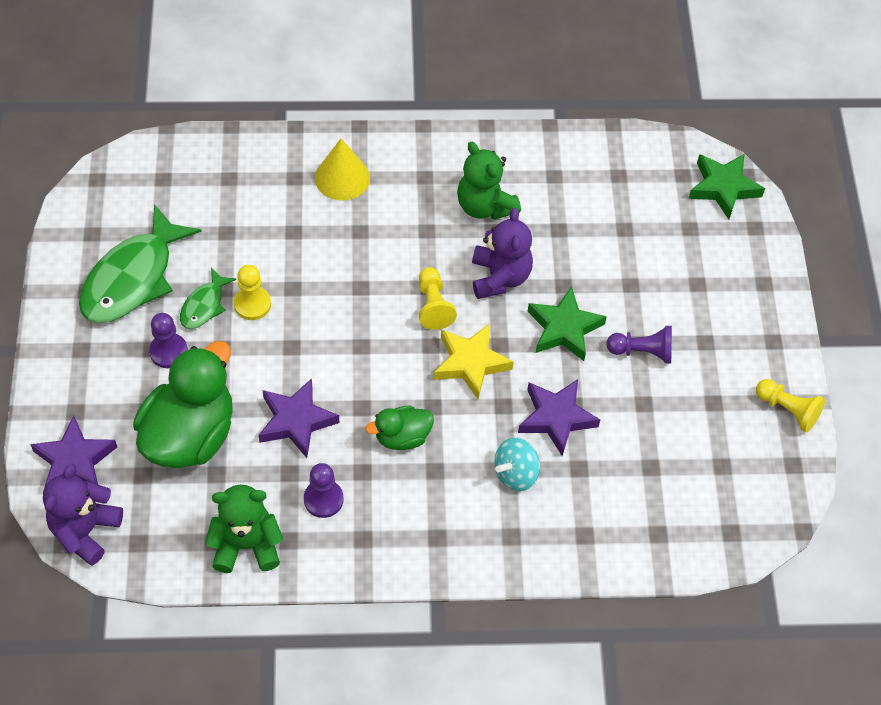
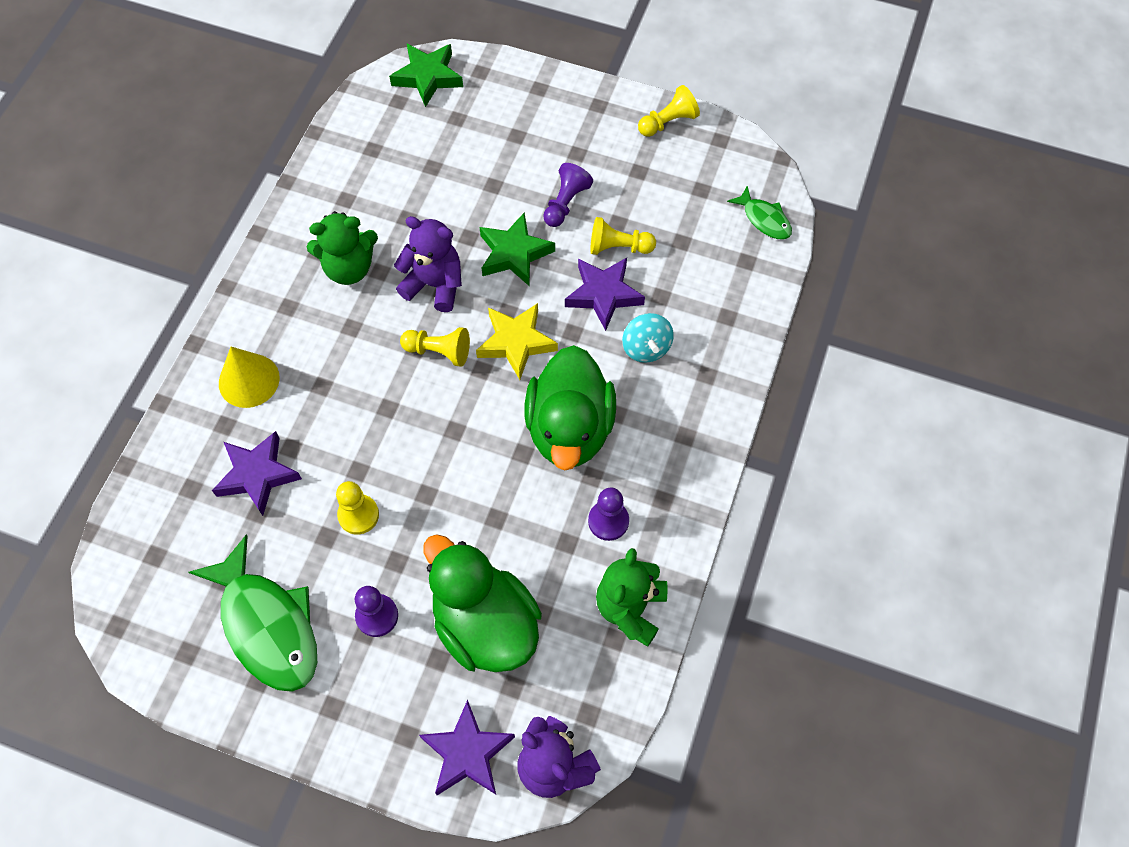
camera: 65 degrees left, 5 degrees up
(204, 305) = (337, 563): green fish -> green fish (764, 219)
(296, 421) = (512, 517): purple star -> purple star (257, 475)
(402, 437) = (570, 429): green duck -> green duck, size x1.97
(615, 413) = (618, 247): none -> yellow pawn

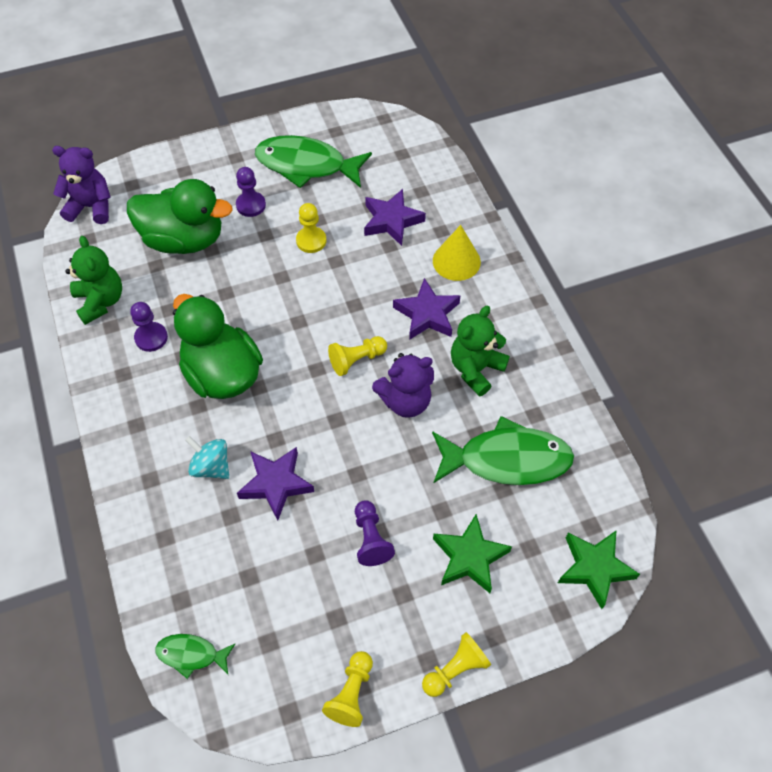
camera: 140 degrees right, 5 degrees down
(405, 183) = (507, 459): none -> green fish
(467, 753) = (144, 184): purple star -> purple star (427, 314)
(514, 253) = (371, 466): green star -> green star (469, 557)
(516, 342) = (309, 403): yellow star -> none
(618, 247) = (296, 532): yellow pawn -> yellow pawn (455, 669)

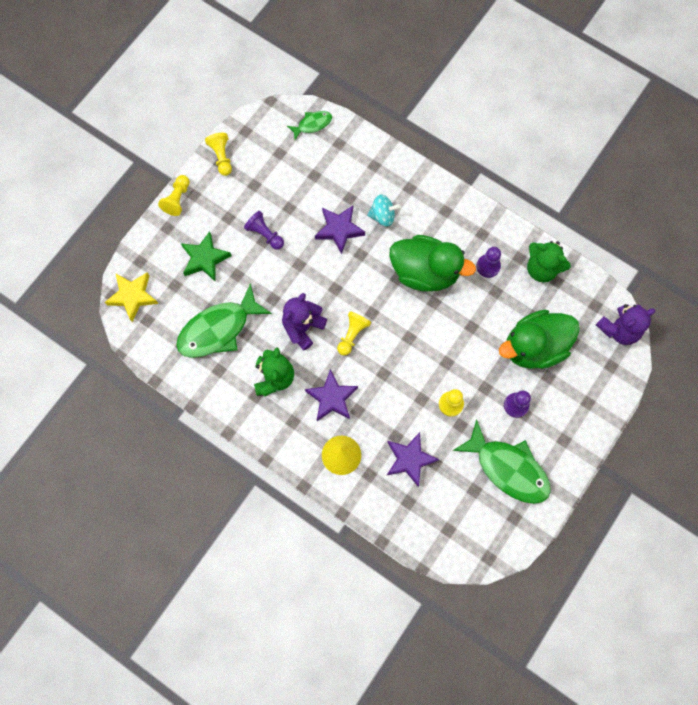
camera: 145 degrees right, 15 degrees up
(306, 165) = (508, 468): green fish -> green fish turned 60 degrees clockwise
(594, 568) = (133, 296): green star -> yellow star

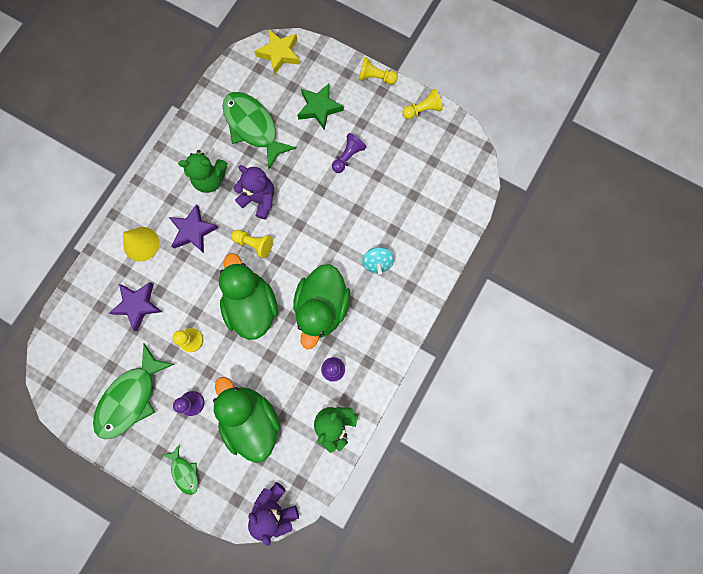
camera: 85 degrees right, 5 degrees up
(312, 124) = (467, 188): green fish -> green fish (184, 472)
(339, 230) = (359, 223): purple star -> none
(418, 341) = (252, 305): none -> green duck

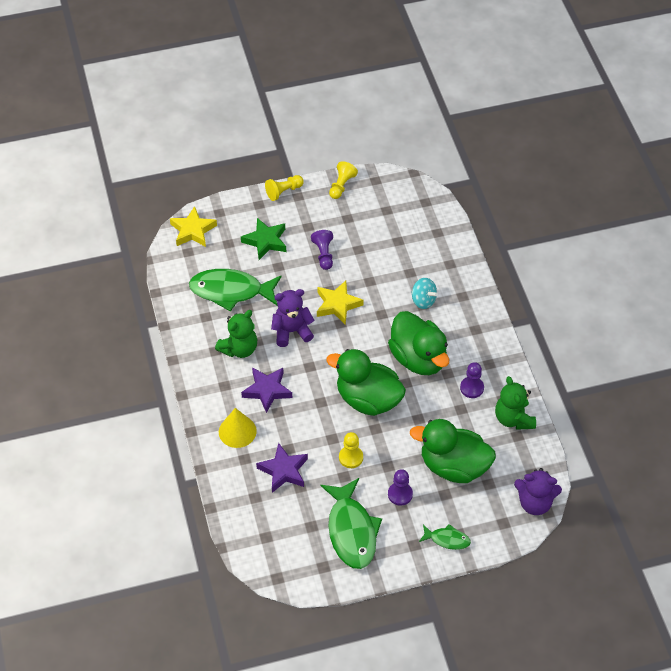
camera: 45 degrees left, 25 degrees down
(254, 244) = (322, 361): yellow pawn -> none
(313, 208) = (337, 305): none -> yellow star

